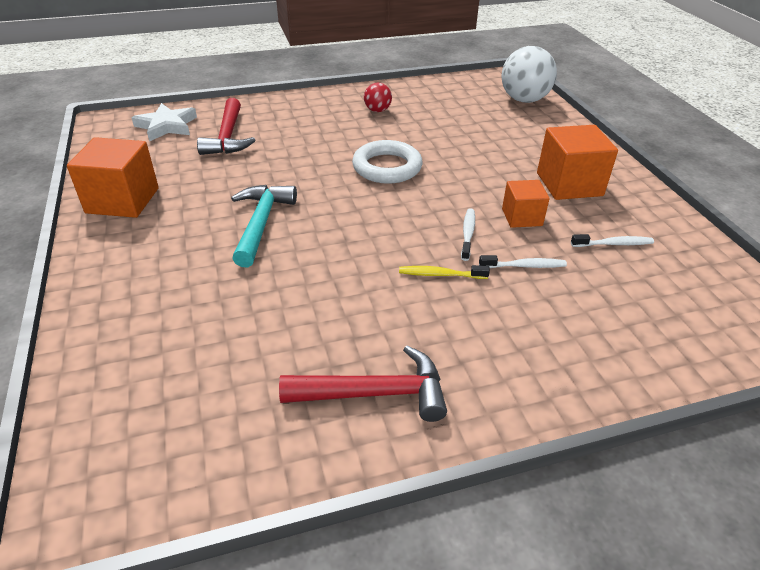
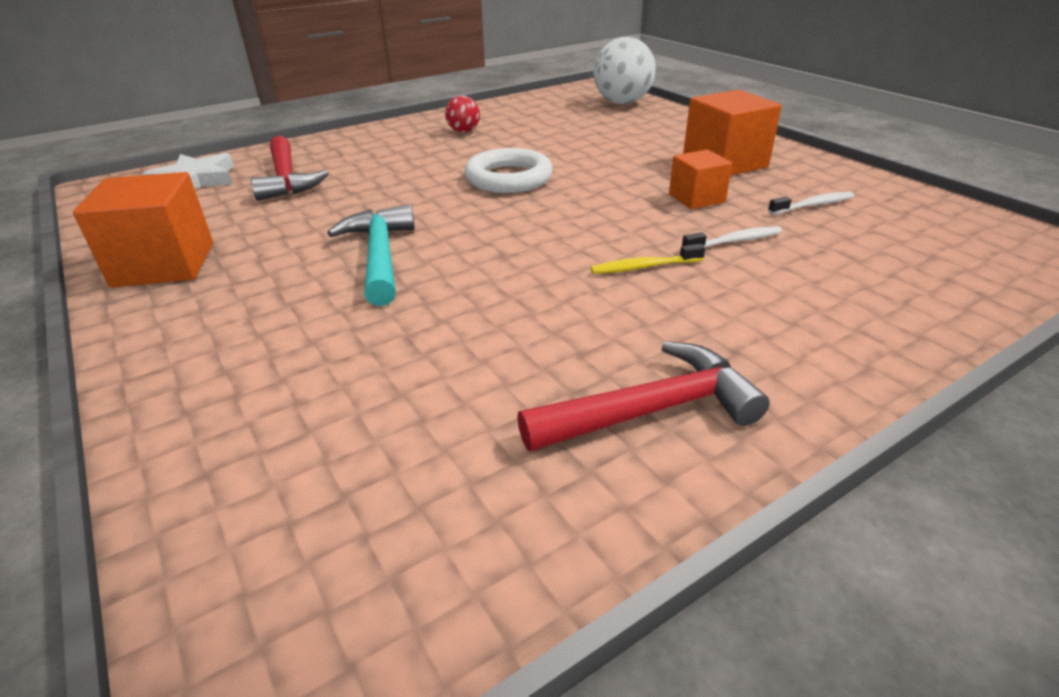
camera: 15 degrees left, 5 degrees down
(468, 234) = (647, 223): white toothbrush -> none

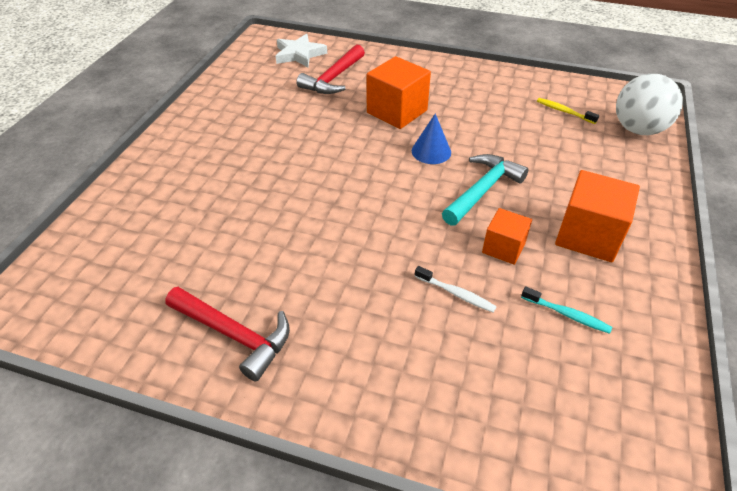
camera: 50 degrees right, 10 degrees up
(164, 264) = (217, 106): orange cube -> orange cube (397, 111)
(380, 256) = (288, 162): turquoise hammer -> turquoise hammer (482, 190)
(464, 131) = (477, 94): red ball -> none
(508, 178) = (431, 151): white ring -> blue cone
(643, 267) = (377, 266): yellow toothbrush -> yellow toothbrush (564, 111)
(813, 205) = (567, 314): white toothbrush -> turquoise toothbrush

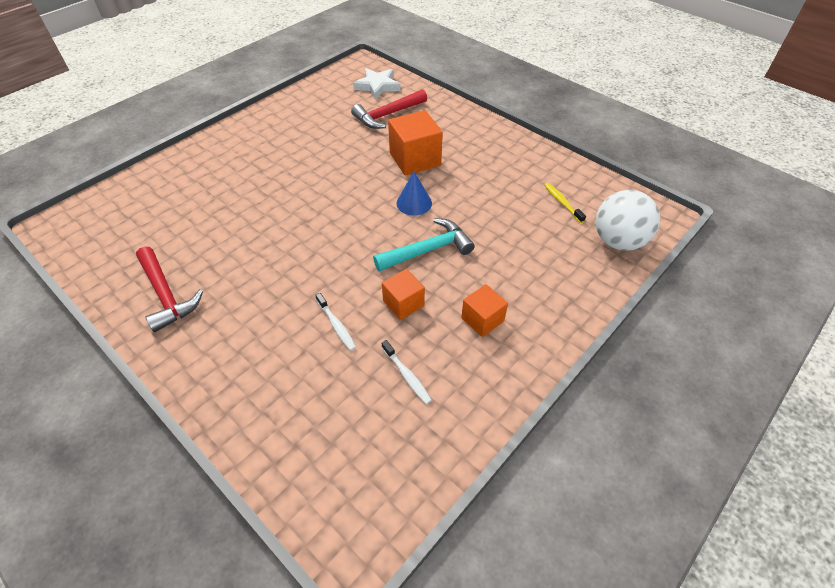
camera: 25 degrees right, 5 degrees up
(567, 314) = (407, 375): turquoise toothbrush -> white toothbrush
(588, 236) = (482, 319): orange cube -> orange cube, size x0.60

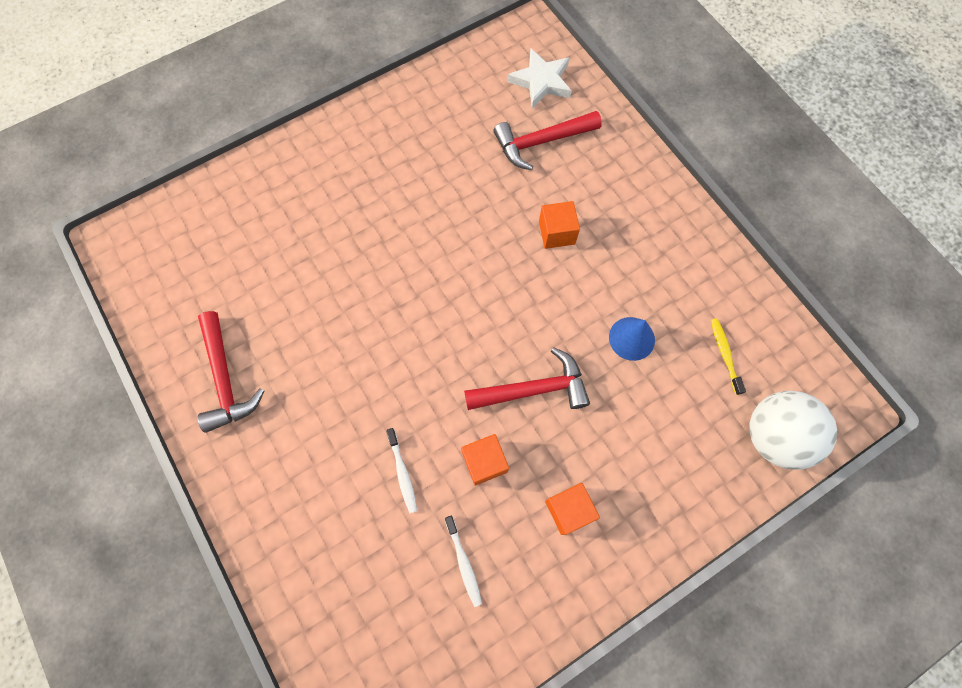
camera: 15 degrees right, 20 degrees up
(414, 203) = (536, 308): blue cone -> blue cone (631, 338)
(415, 159) = (556, 233): orange cube -> orange cube, size x0.60
(428, 250) = (533, 389): turquoise hammer -> red hammer

